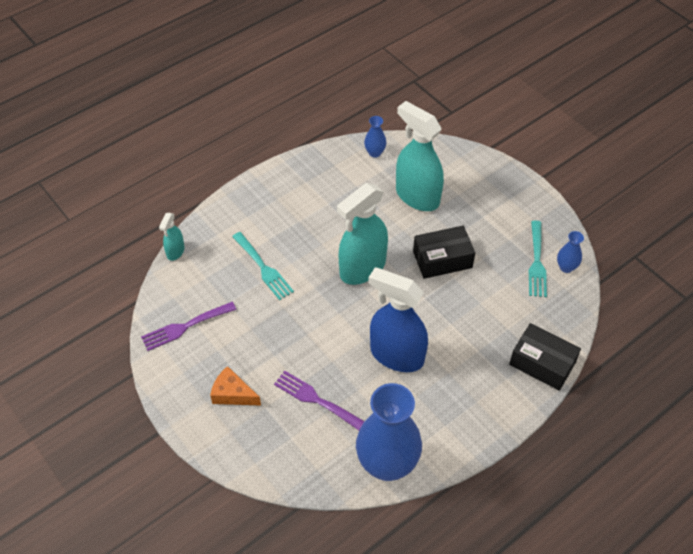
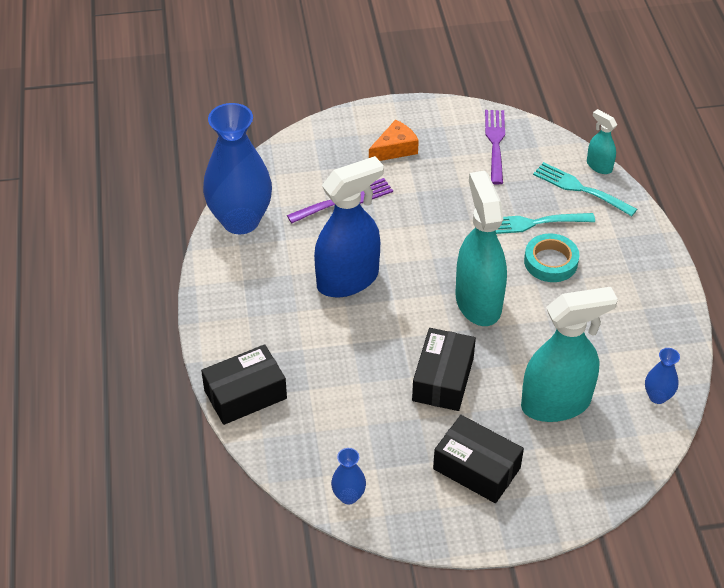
camera: 120 degrees right, 5 degrees down
(296, 243) = (550, 262): none -> turquoise tape
(494, 215) = (476, 468): none -> black box
(537, 262) = (376, 470): turquoise fork -> turquoise fork (580, 188)

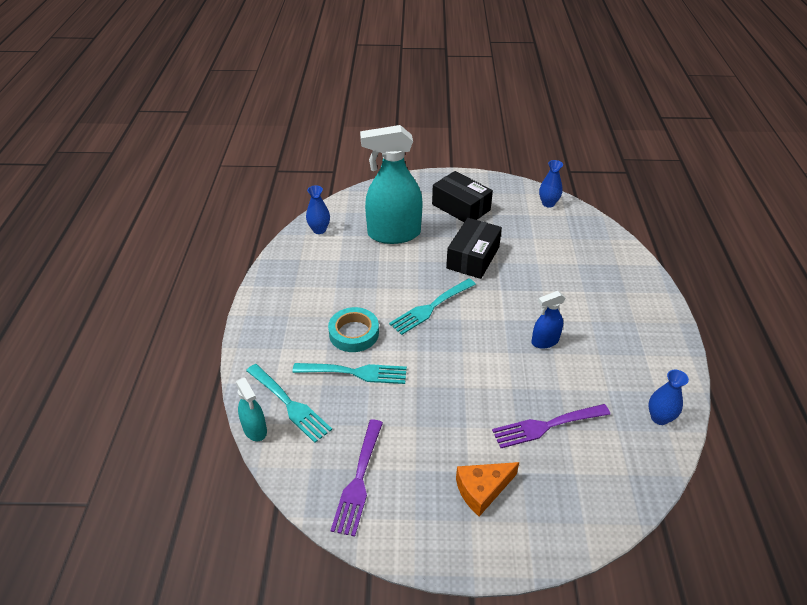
camera: 170 degrees left, 5 degrees down
(240, 220) = (659, 418): blue vase -> blue vase, size x0.43
(245, 394) = (627, 265): black box -> none
(348, 280) = (544, 341): blue spray bottle -> blue spray bottle, size x0.47
(478, 302) = (430, 308): turquoise spray bottle -> turquoise fork

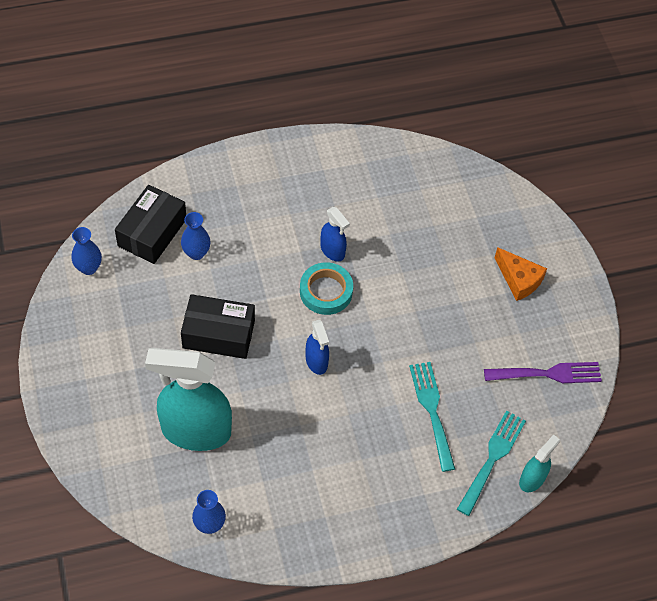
camera: 110 degrees left, 15 degrees up
(354, 333) = (379, 428): turquoise tape -> turquoise tape (326, 291)
(393, 234) = (195, 431): turquoise spray bottle -> turquoise spray bottle turned 120 degrees clockwise
(430, 308) = (316, 361): turquoise fork -> blue spray bottle
(461, 207) = (119, 364): black box -> black box (152, 232)
(546, 426) = (436, 240): purple fork -> none
(659, 418) = (396, 159): blue vase -> blue vase (196, 253)

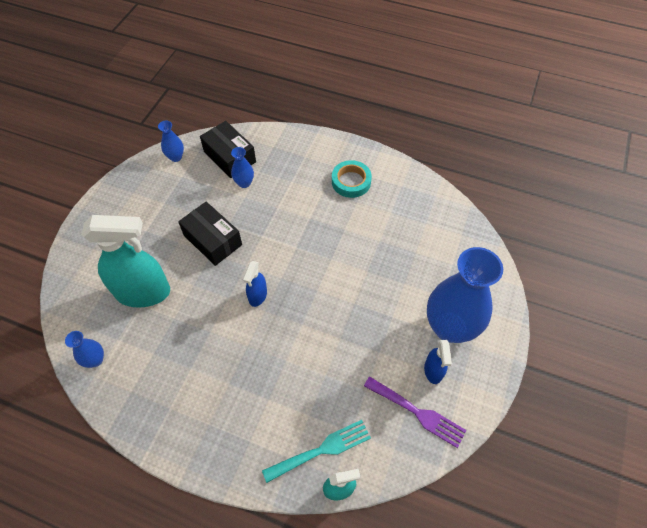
camera: 40 degrees right, 0 degrees up
(152, 232) = (229, 157): black box -> black box turned 75 degrees clockwise
(195, 431) = (143, 292): turquoise spray bottle -> turquoise spray bottle turned 135 degrees clockwise
(326, 291) = (304, 253): turquoise tape -> turquoise tape (351, 182)
(332, 251) = (331, 230): blue spray bottle -> blue spray bottle (433, 371)
(432, 410) = (307, 382): turquoise fork -> none
(519, 280) = (450, 327): orange cheese -> blue vase

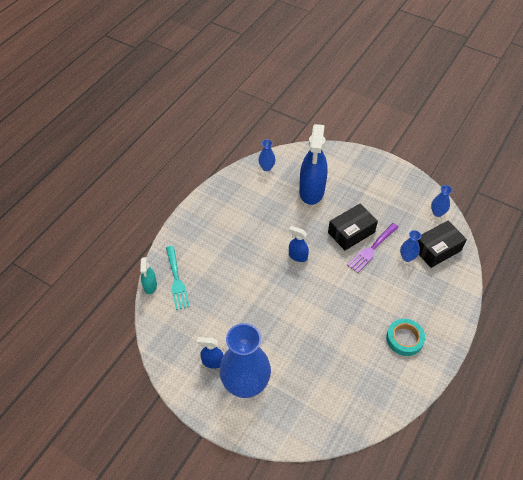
camera: 100 degrees right, 5 degrees down
(143, 292) = (311, 191): turquoise spray bottle -> blue spray bottle
(418, 412) = (184, 343): purple fork -> purple fork (372, 249)

